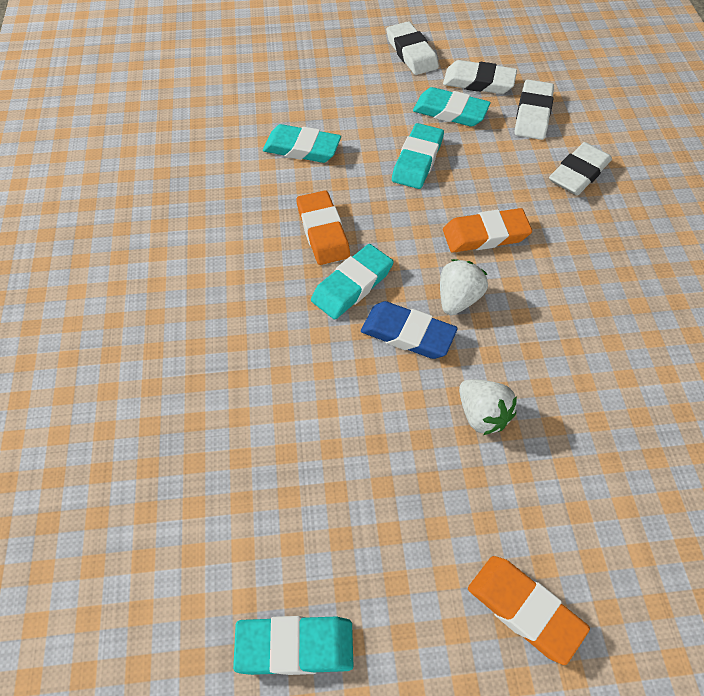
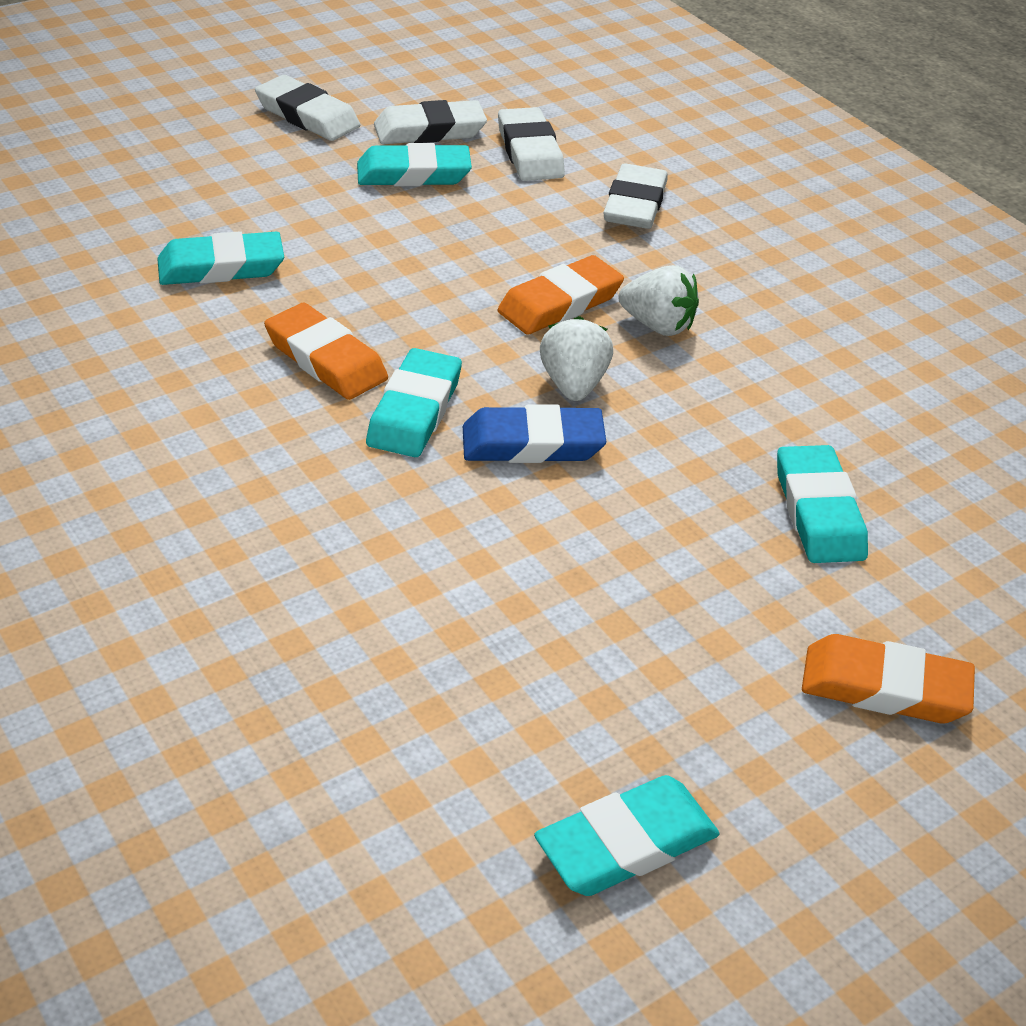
camera: 30 degrees left, 15 degrees down
(417, 160) = (406, 241): turquoise eraser -> turquoise eraser (818, 512)
(482, 415) = (693, 502): white strawberry -> white strawberry (657, 325)

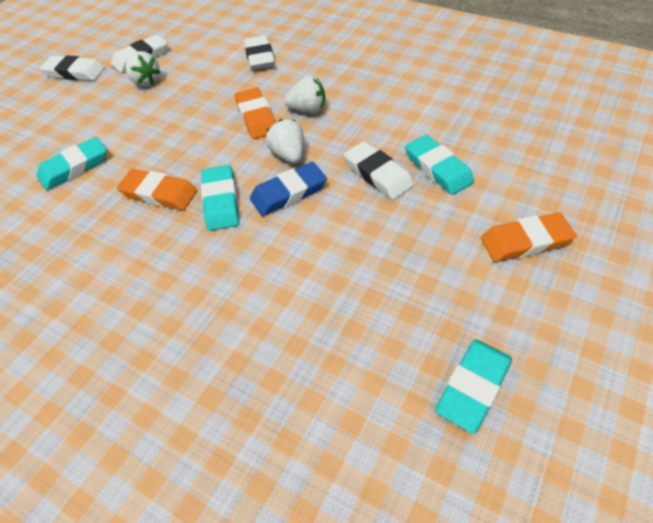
camera: 20 degrees left, 10 degrees up
(413, 174) = (146, 81): turquoise eraser -> white strawberry
(530, 152) = (195, 50): white eraser -> white eraser (378, 174)
(560, 303) = (256, 117): orange eraser -> orange eraser turned 45 degrees counterclockwise

